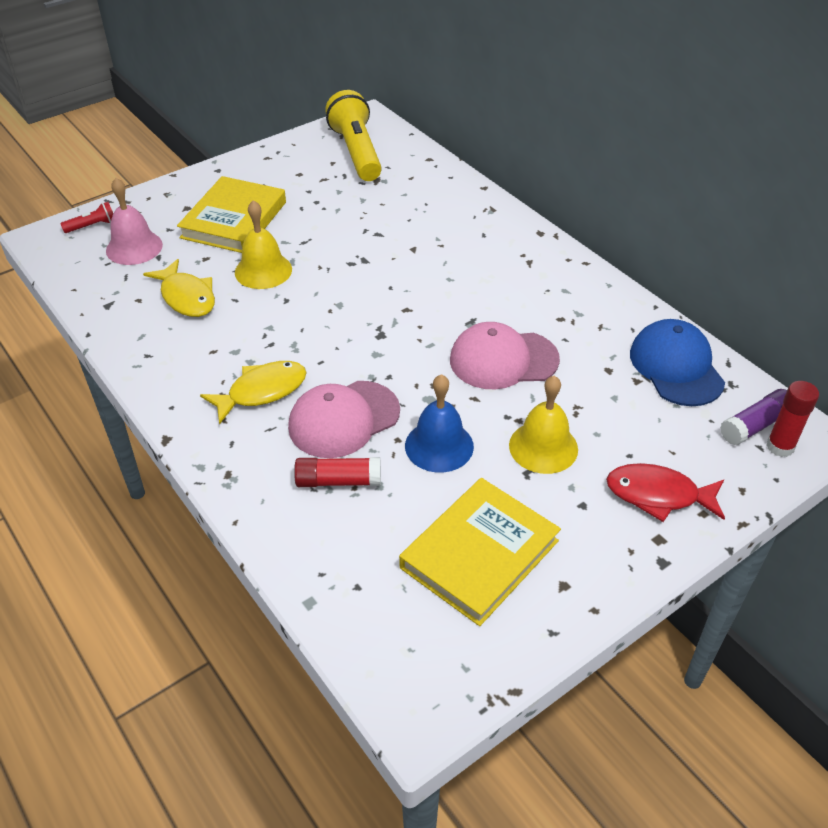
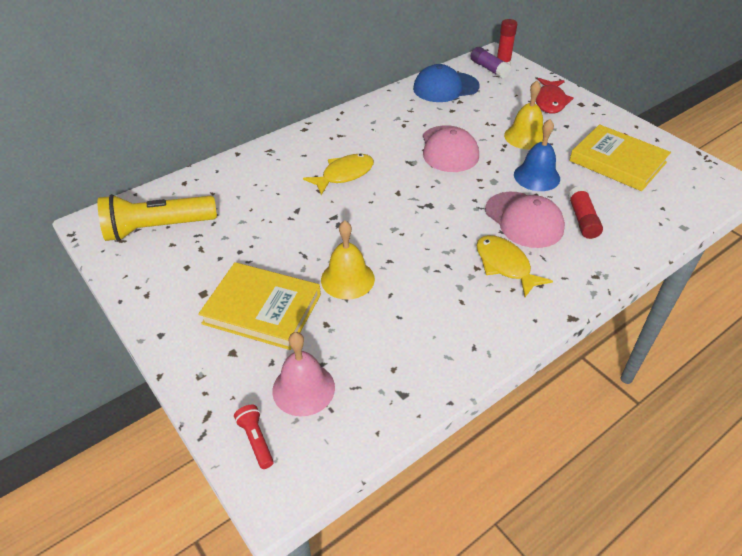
camera: 90 degrees left, 0 degrees up
(186, 297) = (388, 330): yellow fish -> yellow fish (344, 175)

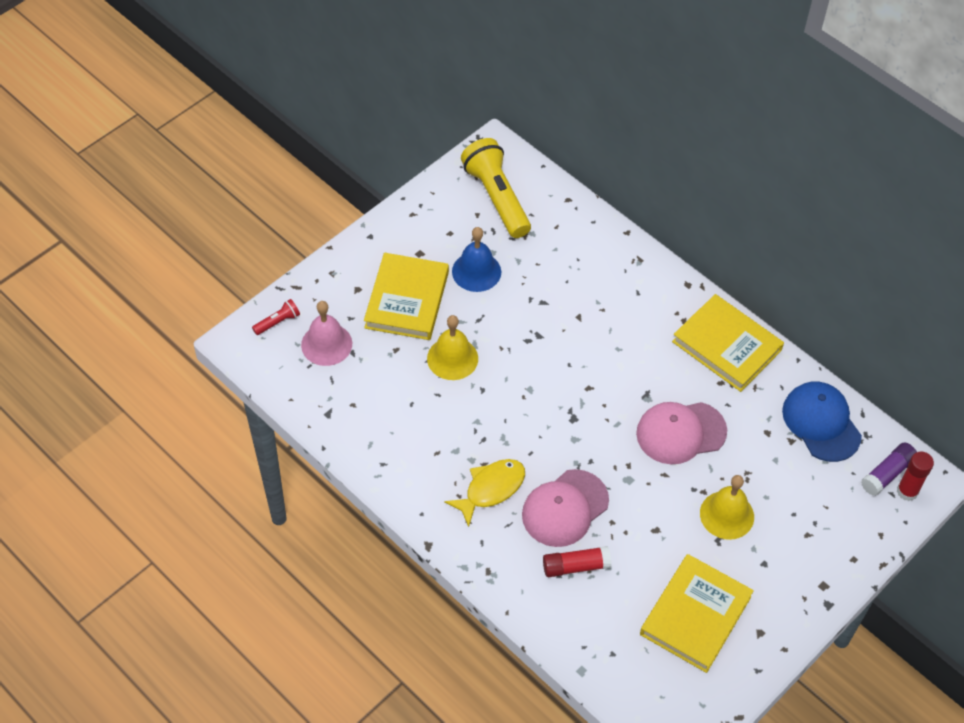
camera: 80 degrees right, 10 degrees up
(344, 175) = (609, 335): yellow fish -> none
(369, 118) = (727, 346): none -> yellow book
(536, 176) = (646, 524): blue bell -> blue bell (476, 271)
(550, 101) = (819, 547): red fish -> none

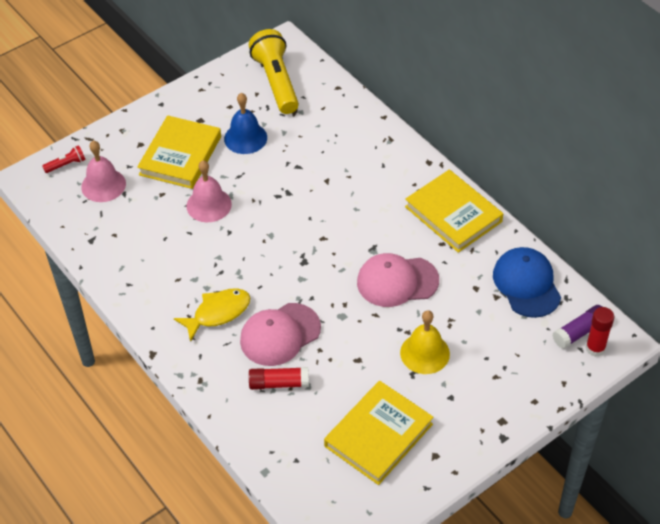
camera: 10 degrees right, 5 degrees down
(452, 358) = (209, 205): yellow bell -> pink bell

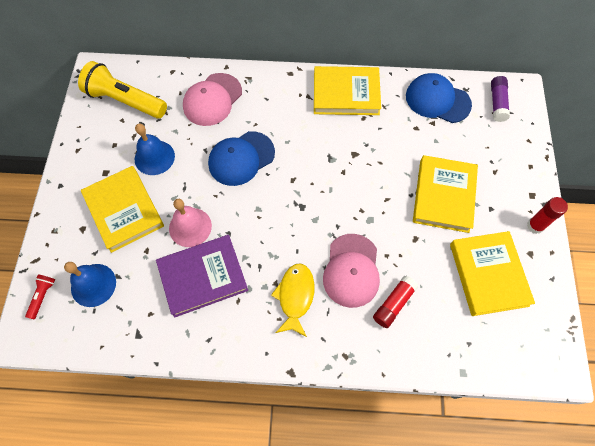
camera: 50 degrees left, 15 degrees up
(103, 185) = (93, 285): pink bell -> blue bell
(175, 243) = (203, 276): none -> purple book
(305, 191) = (241, 158): none -> blue cap
(397, 281) = (371, 166): pink cap -> pink cap (212, 99)
(425, 353) = (443, 196): yellow bell -> yellow book
(595, 348) = (516, 105): red glue stick -> red glue stick (535, 226)

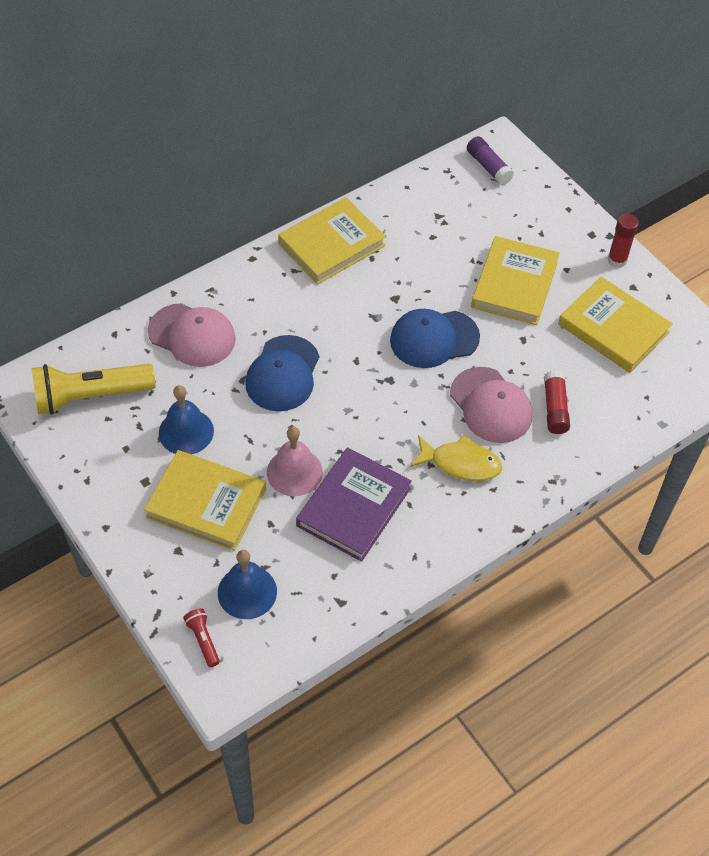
camera: 40 degrees left, 10 degrees down
(212, 99) = (192, 335): pink cap -> pink cap turned 60 degrees counterclockwise
(295, 297) = (460, 463): yellow fish -> yellow fish turned 135 degrees clockwise
(437, 100) = (429, 197): blue cap -> blue cap (434, 339)
(443, 196) = (514, 284): yellow book -> yellow book turned 45 degrees clockwise

